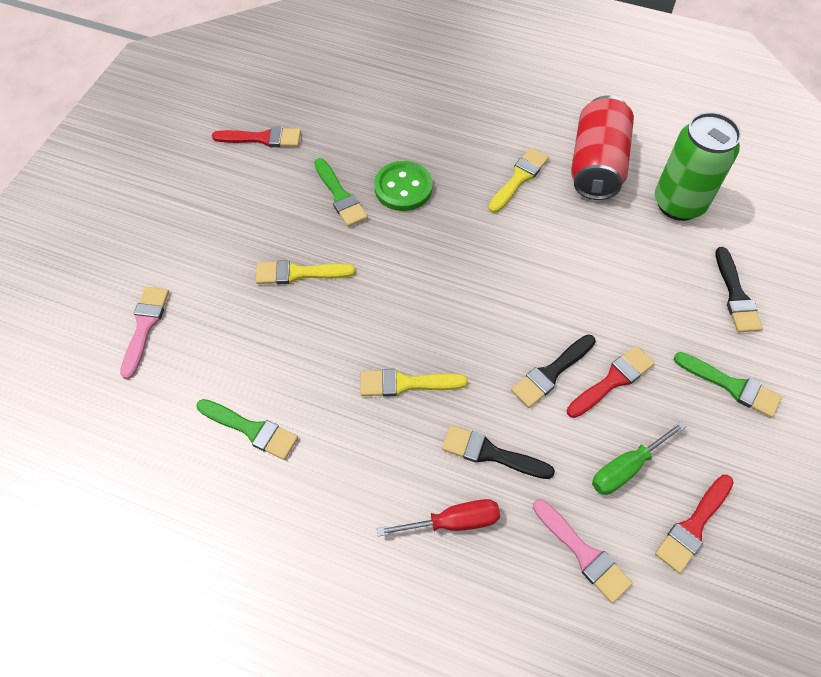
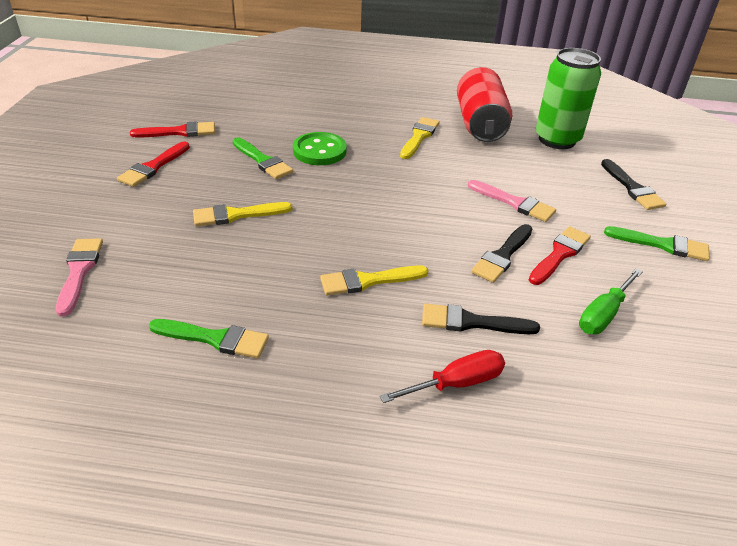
camera: 15 degrees left, 20 degrees down
(583, 553) = (597, 388): pink brush -> pink brush (514, 203)
(693, 526) = (687, 349): red brush -> red brush (153, 167)

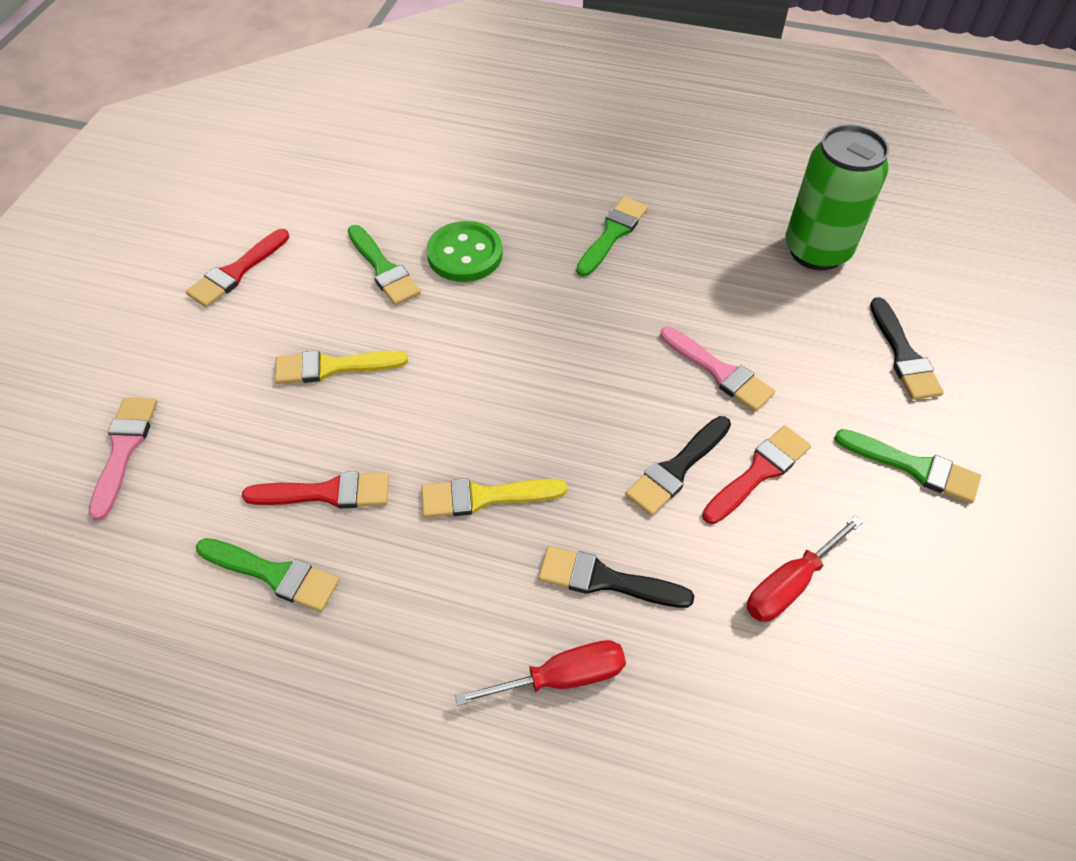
camera: 10 degrees right, 15 degrees up
(179, 132) = (279, 207): red brush -> red brush (326, 493)
(419, 137) = (612, 234): yellow brush -> green brush
(480, 124) = (708, 212): red can -> none
(603, 314) = (790, 584): green screwdriver -> red screwdriver

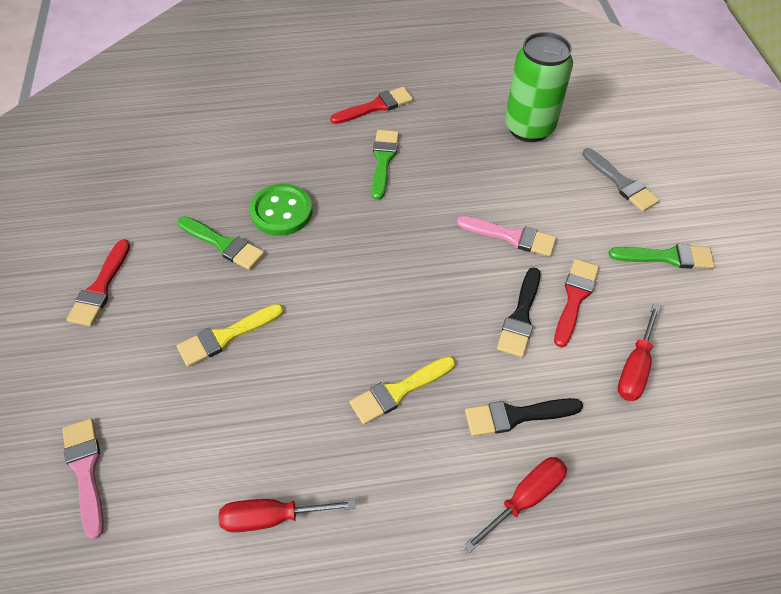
camera: 25 degrees left, 0 degrees up
(274, 574) = (272, 517): green brush -> red screwdriver
(326, 493) = (277, 436): red brush -> red brush (376, 106)
(903, 355) = (621, 183): black brush -> grey brush

